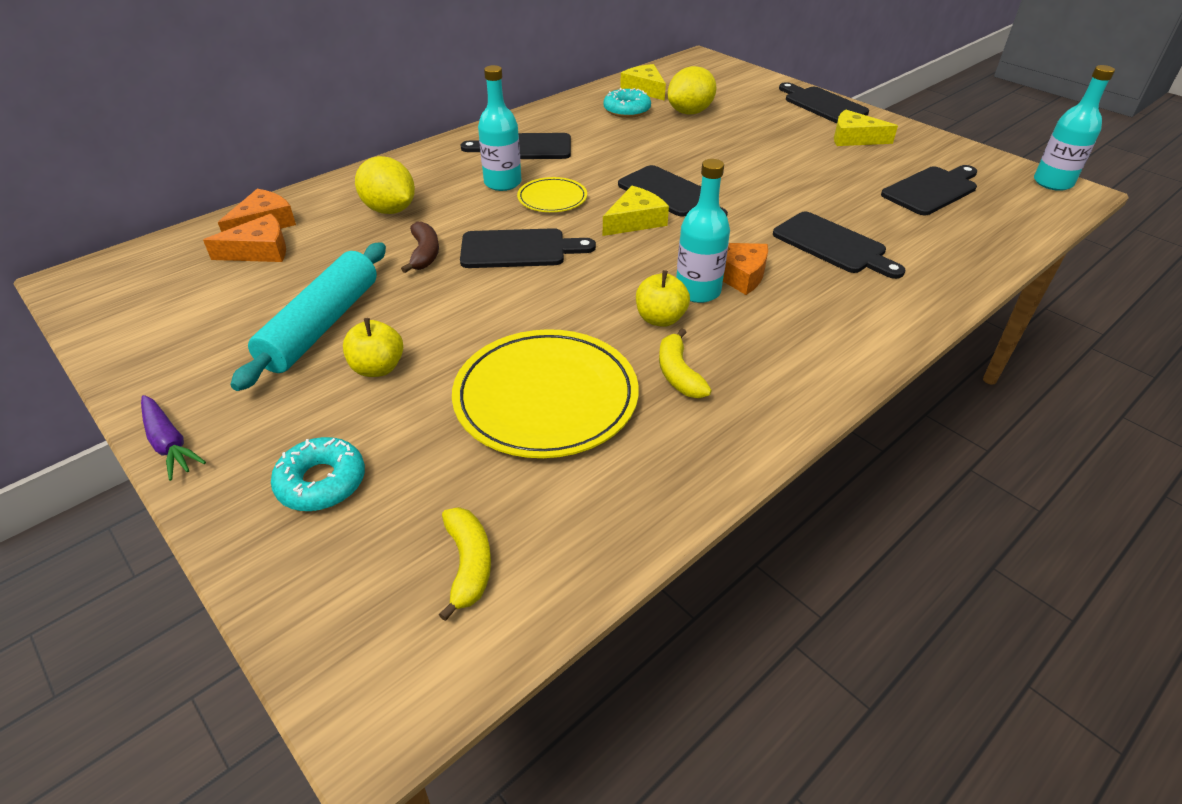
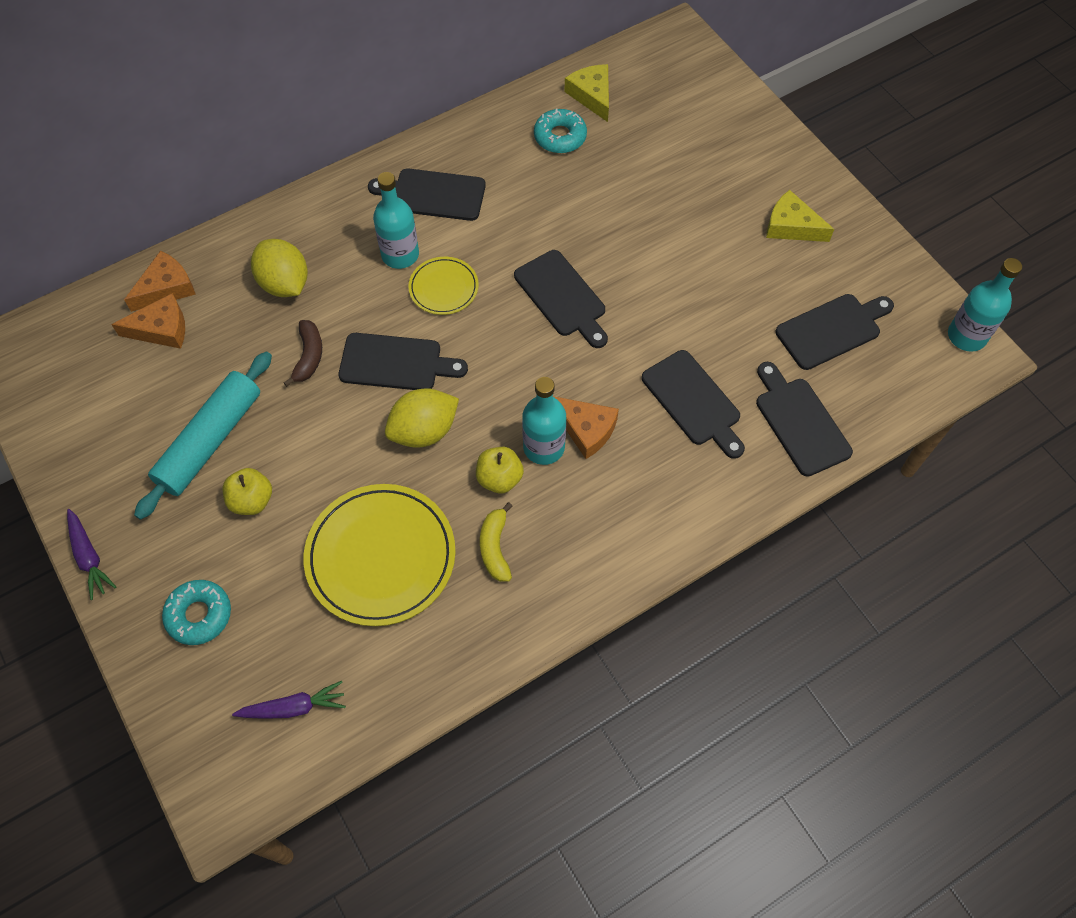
camera: 10 degrees right, 20 degrees up
(468, 564) = (294, 707): yellow banana -> purple carrot
(635, 221) = (515, 336): yellow cheese -> none
(690, 112) = (628, 150): yellow lemon -> yellow lemon (424, 431)
(822, 104) = (783, 155): black cutting board -> black cutting board (799, 422)

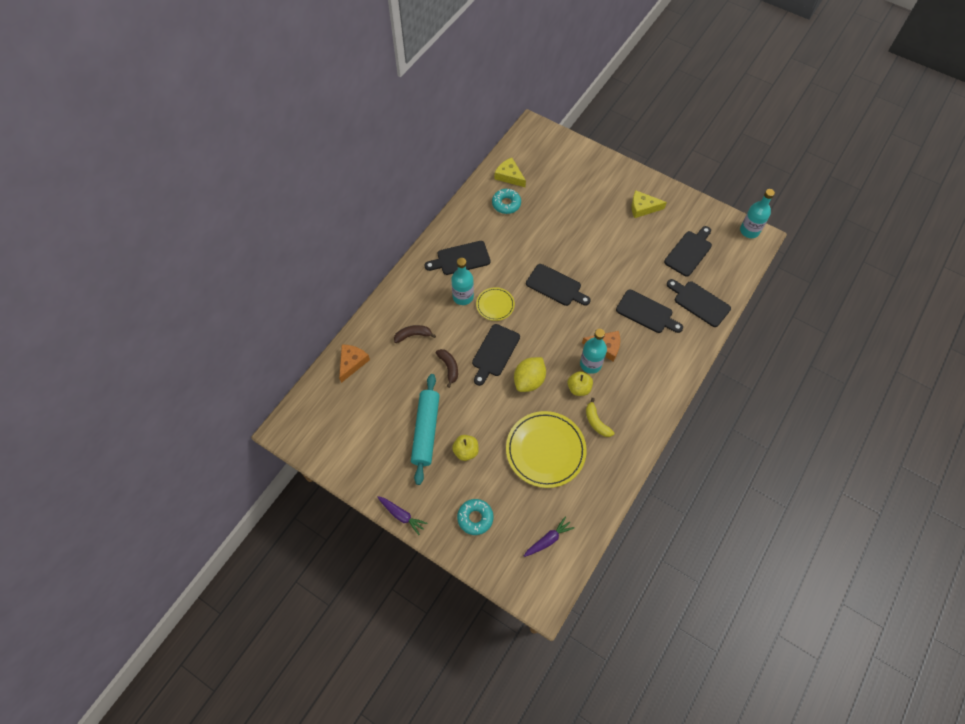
camera: 25 degrees left, 0 degrees up
(161, 329) = (363, 385): orange cheese -> none
(284, 284) = (413, 335): yellow lemon -> brown banana
(396, 363) = (494, 352): black cutting board -> black cutting board turned 135 degrees clockwise

